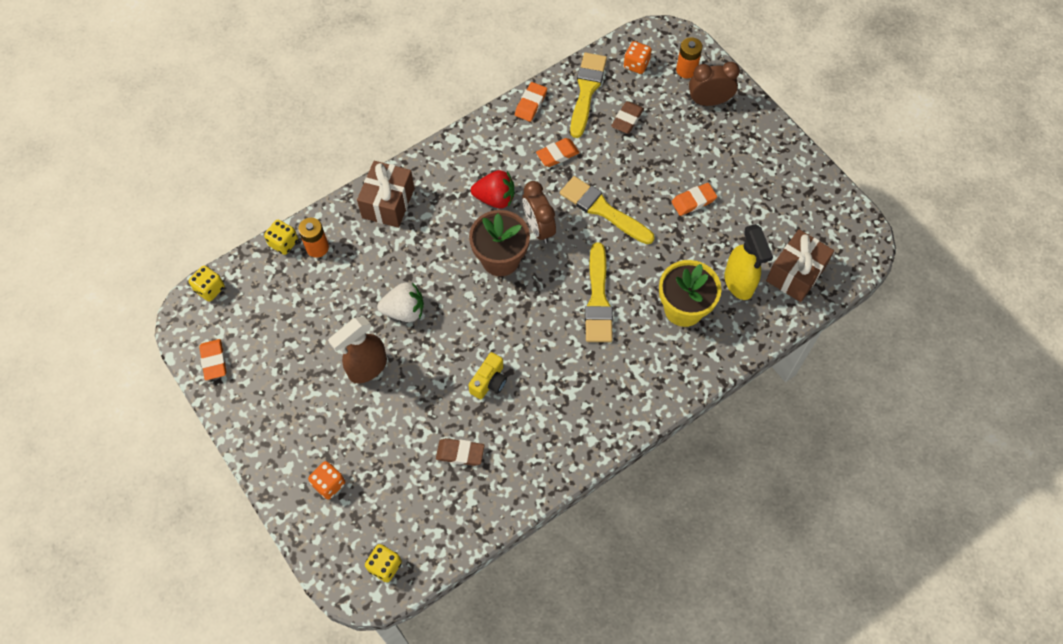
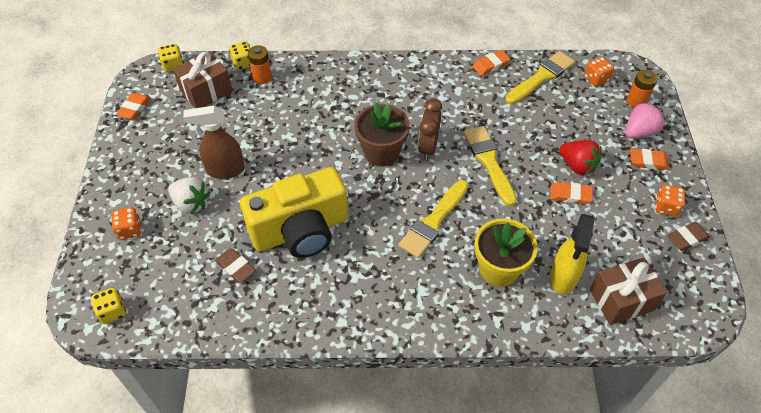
camera: 35 degrees right, 10 degrees down
(388, 203) = (333, 75): brown gift -> brown gift (206, 91)
(404, 311) = (283, 148): white strawberry -> white strawberry (191, 203)
(489, 382) = (301, 230): yellow camera -> yellow camera, size x2.49
(495, 198) = (412, 111): red strawberry -> red strawberry (577, 166)
(557, 154) = (484, 107): orange eraser -> orange eraser (648, 161)
(627, 119) = (559, 111): brown eraser -> brown eraser (687, 238)
(709, 101) = (639, 132): brown clock -> pink strawberry
(776, 165) = (666, 207): none -> orange dice

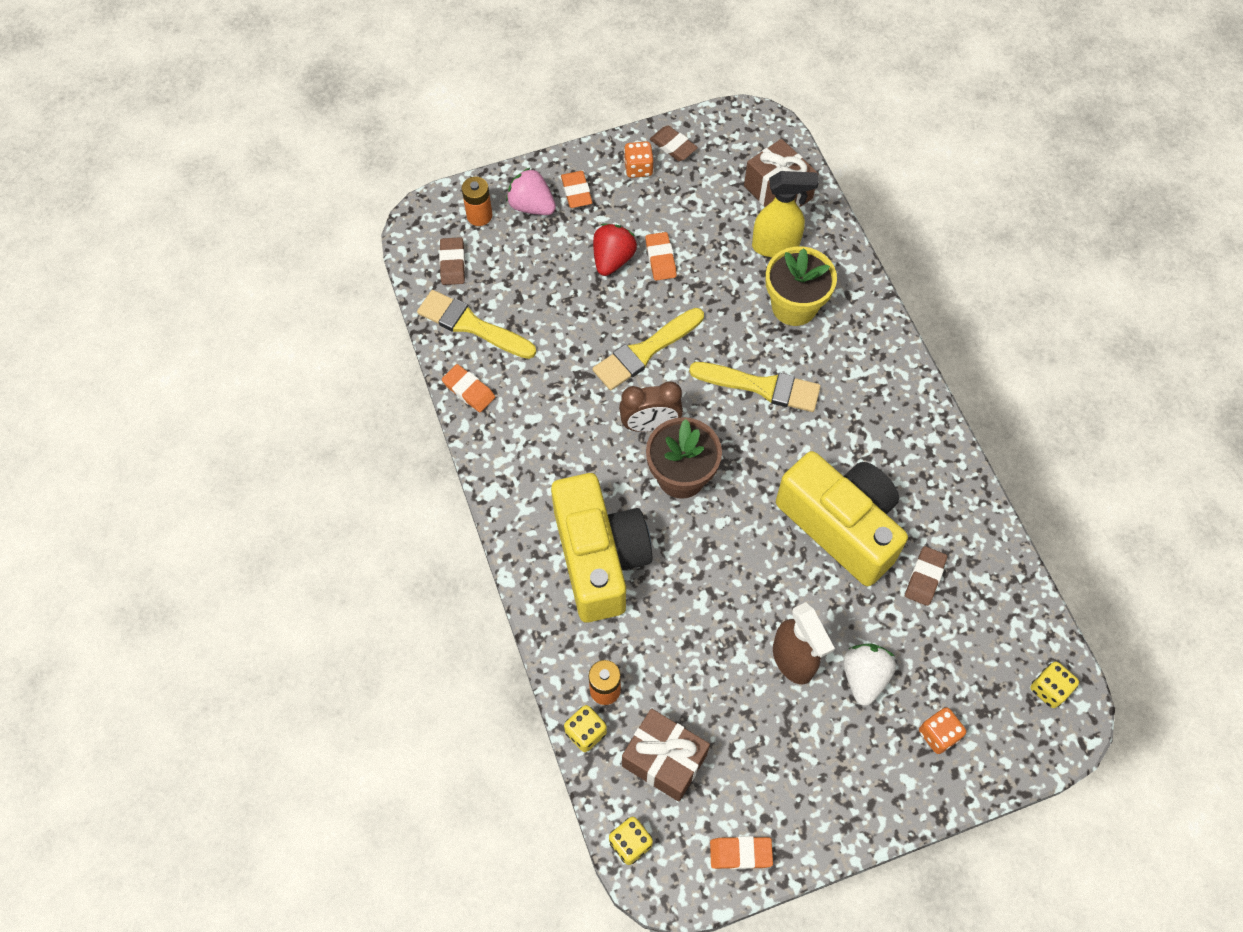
camera: 110 degrees left, 10 degrees up
(344, 96) = (599, 558): none -> yellow camera
(596, 79) = (452, 263): orange dice -> brown eraser

